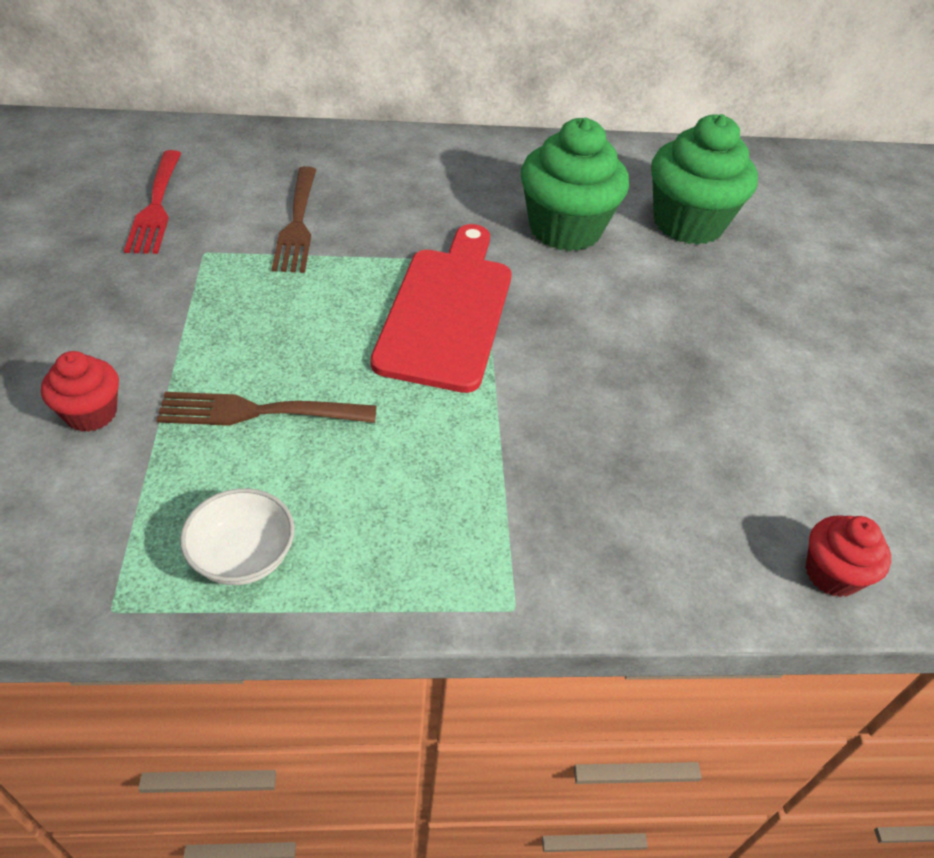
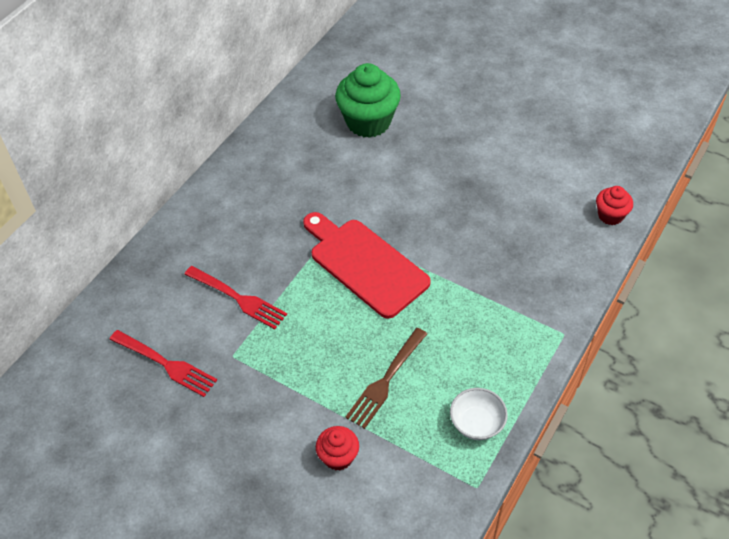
camera: 50 degrees left, 5 degrees up
(297, 222) = (237, 298): brown fork -> red fork
(565, 229) = (335, 177): green cupcake -> none

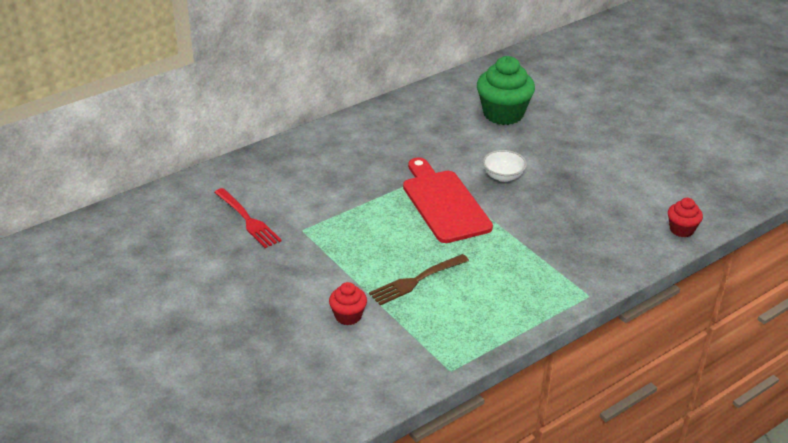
camera: 20 degrees right, 15 degrees down
(237, 298) = (327, 196): red fork -> none
(477, 423) = (476, 330): white bowl -> white bowl (503, 176)

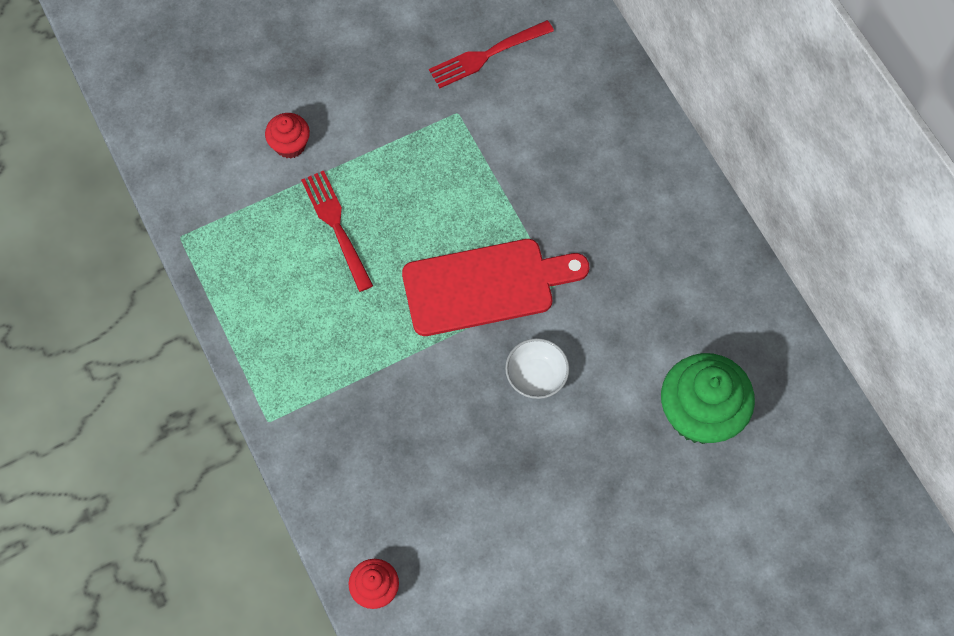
camera: 100 degrees right, 30 degrees up
(417, 280) = (337, 227): brown fork -> red fork

